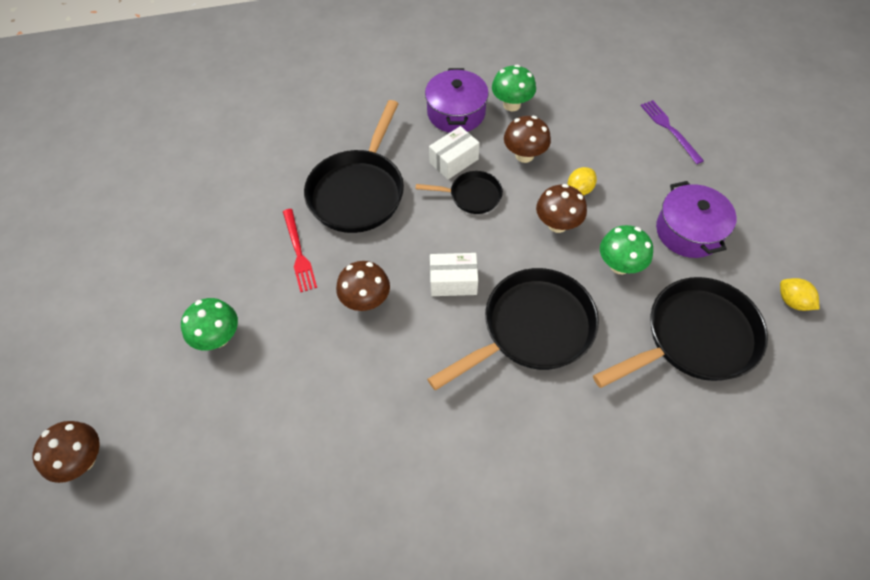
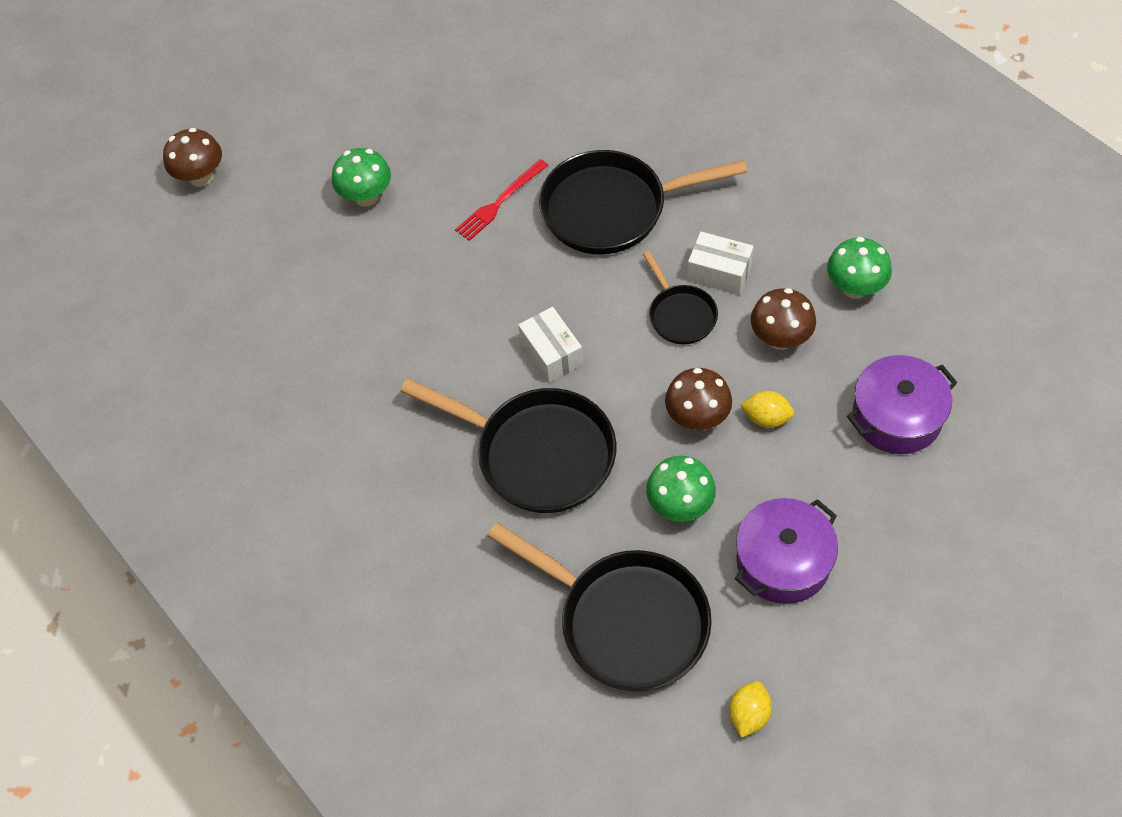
camera: 65 degrees right, 0 degrees up
(366, 300) = (480, 289): brown mushroom -> none
(456, 112) = (797, 238): purple pot -> purple pot (896, 416)
(669, 129) = (946, 479): purple fork -> none

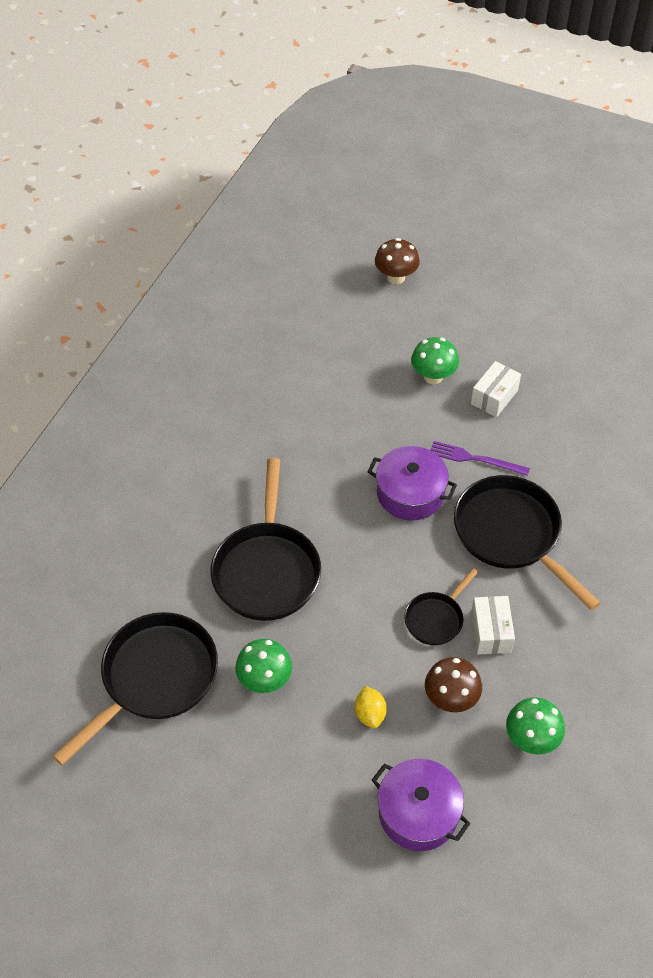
camera: 60 degrees right, 5 degrees down
(500, 202) = (475, 459): red fork -> purple fork
(552, 354) = (356, 545): white box -> white box (494, 397)
(626, 621) = (154, 678): black pan -> black pan turned 150 degrees counterclockwise
(697, 417) = (347, 664): brown mushroom -> none
(749, 715) = (110, 788): yellow lemon -> none
(783, 561) = (247, 769): purple pot -> purple pot (410, 493)

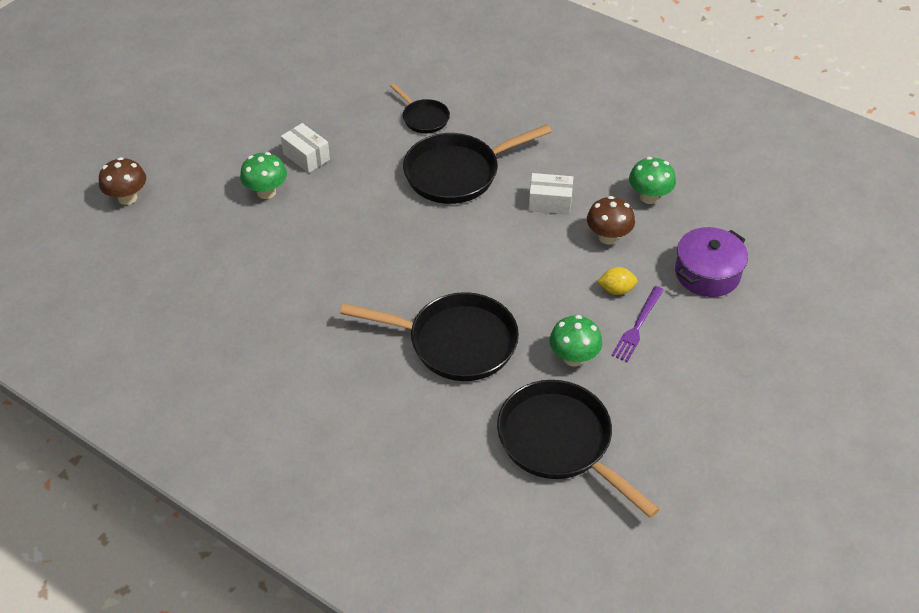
camera: 80 degrees left, 5 degrees down
(410, 493) = (396, 229): purple pot -> none
(436, 618) = (531, 233): black pan -> black pan (423, 118)
(475, 459) = (371, 181): purple fork -> purple fork (637, 326)

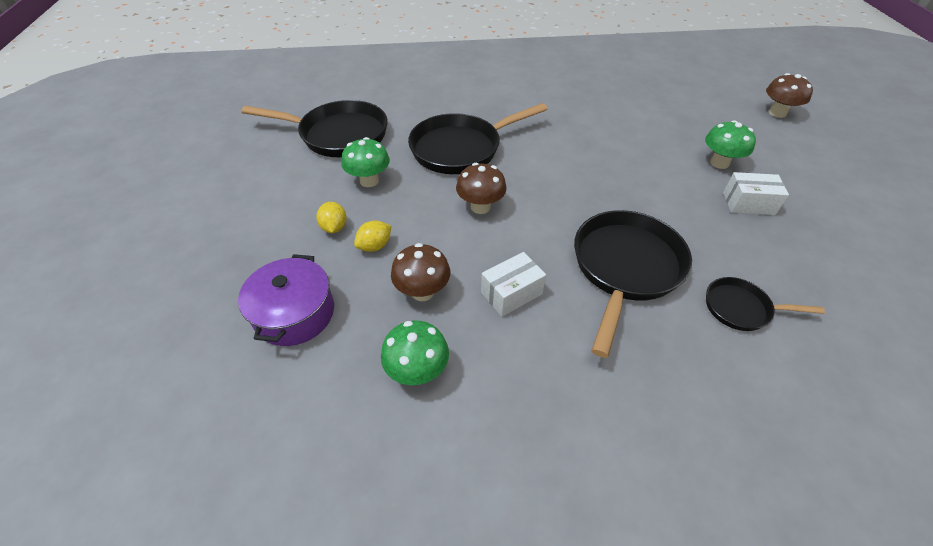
camera: 140 degrees right, 0 degrees up
(503, 273) = (480, 207): none -> brown mushroom
(637, 326) = (334, 227): purple fork -> yellow lemon

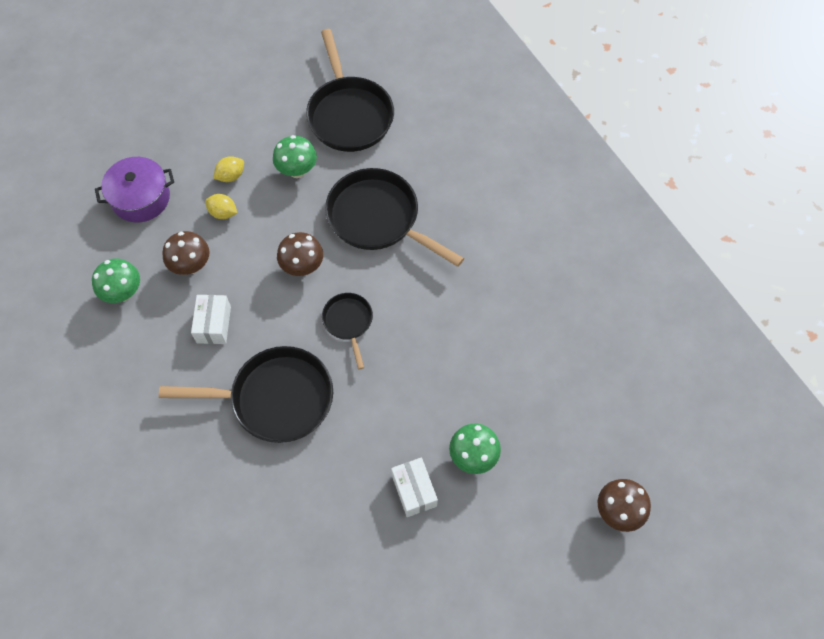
camera: 65 degrees right, 15 degrees up
(511, 293) = (213, 324): white box -> white box turned 60 degrees clockwise
(741, 308) = (265, 495): black pan -> black pan (348, 322)

